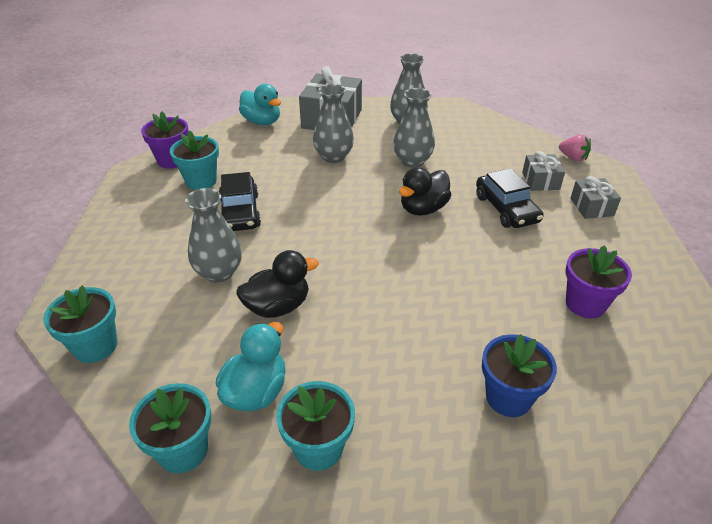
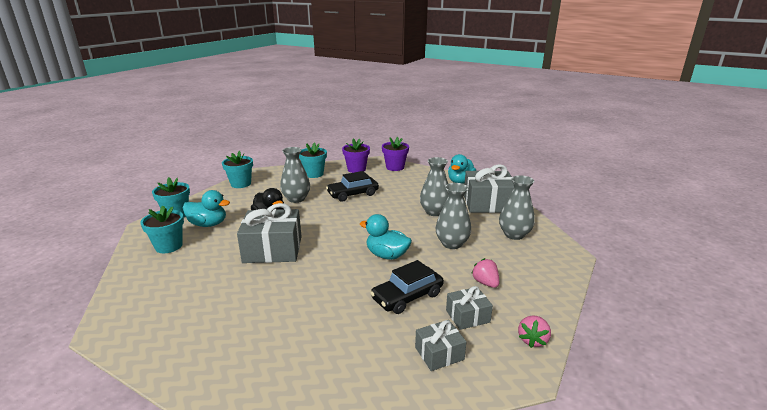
camera: 75 degrees right, 15 degrees down
(201, 181) = (378, 178): turquoise flower pot -> turquoise flower pot (314, 174)
(376, 307) = (273, 249): none -> grey gift
(423, 209) = (387, 255): black duck -> turquoise duck
(490, 159) = (485, 283): none -> pink strawberry
(508, 397) = (190, 307): blue flower pot -> none
(585, 304) = (286, 346): purple flower pot -> purple flower pot (356, 169)

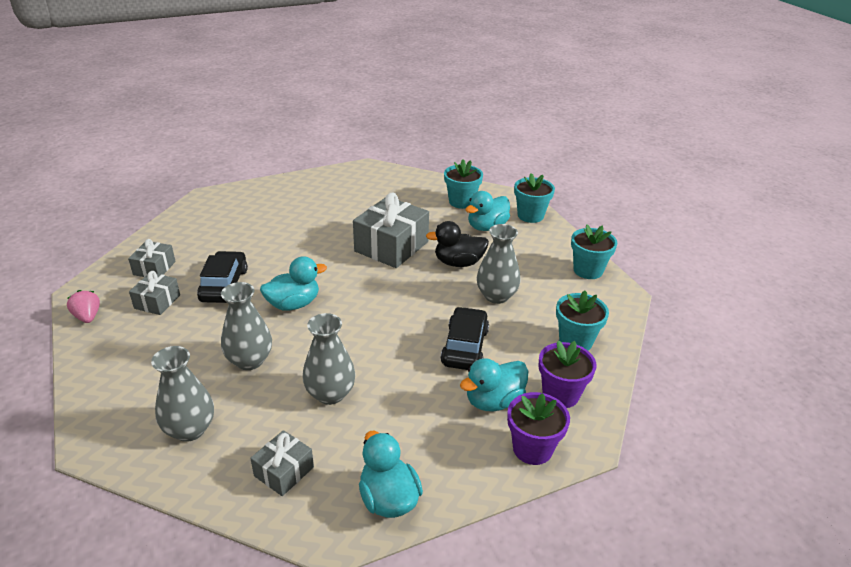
camera: 125 degrees right, 10 degrees up
(380, 179) = (494, 401): none -> turquoise duck
(485, 283) = (168, 339): pink strawberry -> none
(487, 203) = (284, 471): grey gift -> grey gift, size x0.53

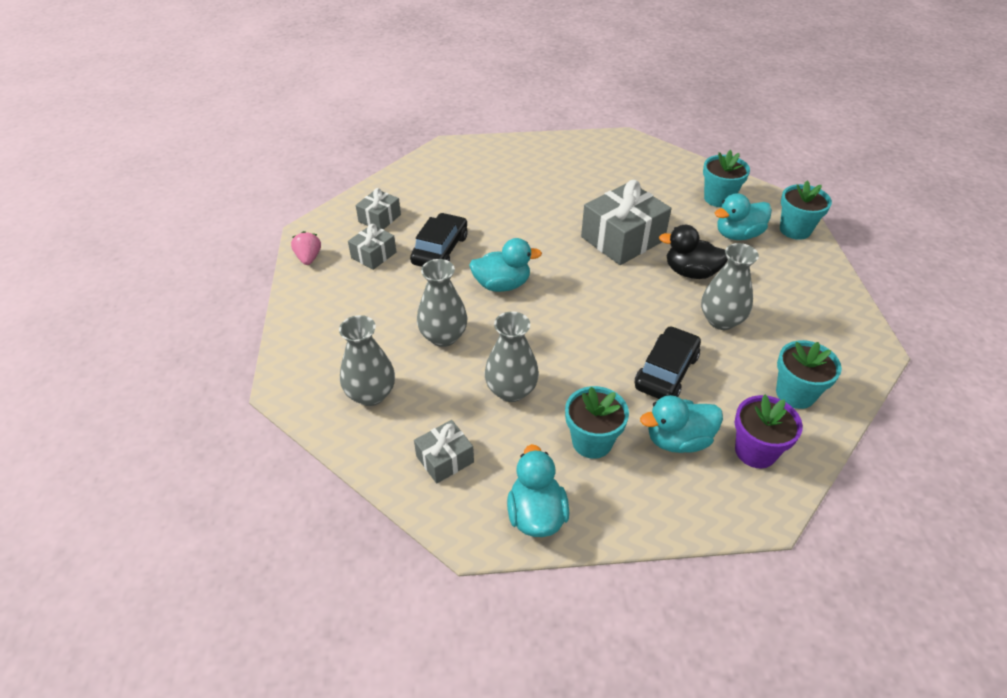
camera: 20 degrees right, 10 degrees up
(532, 448) = (702, 503): purple flower pot -> none
(588, 270) = (841, 311): turquoise flower pot -> turquoise flower pot (592, 442)

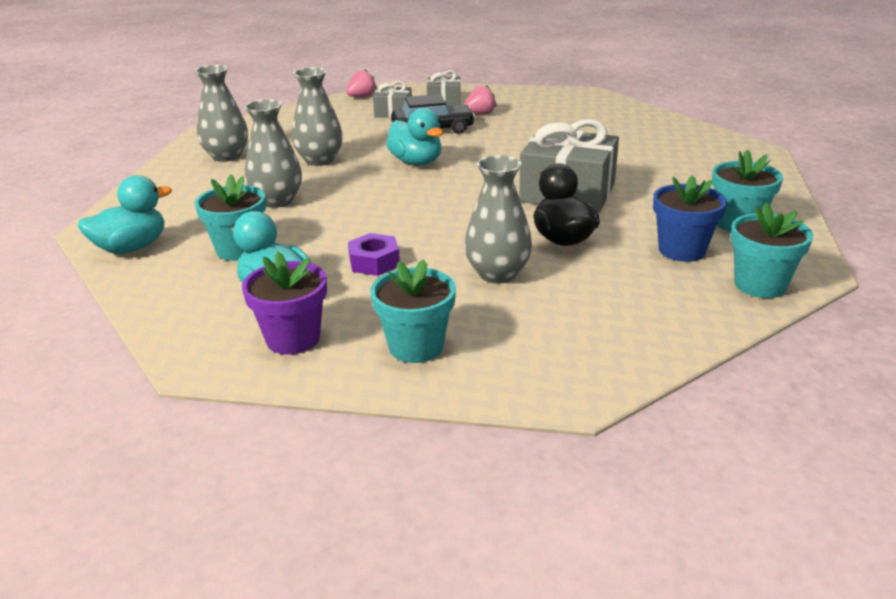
camera: 60 degrees right, 15 degrees down
(432, 213) = (480, 114): none -> pink strawberry
(445, 459) = (174, 198): grey gift -> none
(666, 372) = (374, 262): black car -> purple nut
(738, 235) = (682, 250): turquoise duck -> blue flower pot

